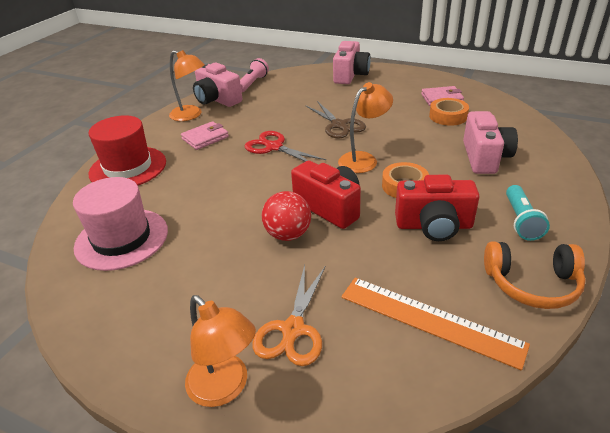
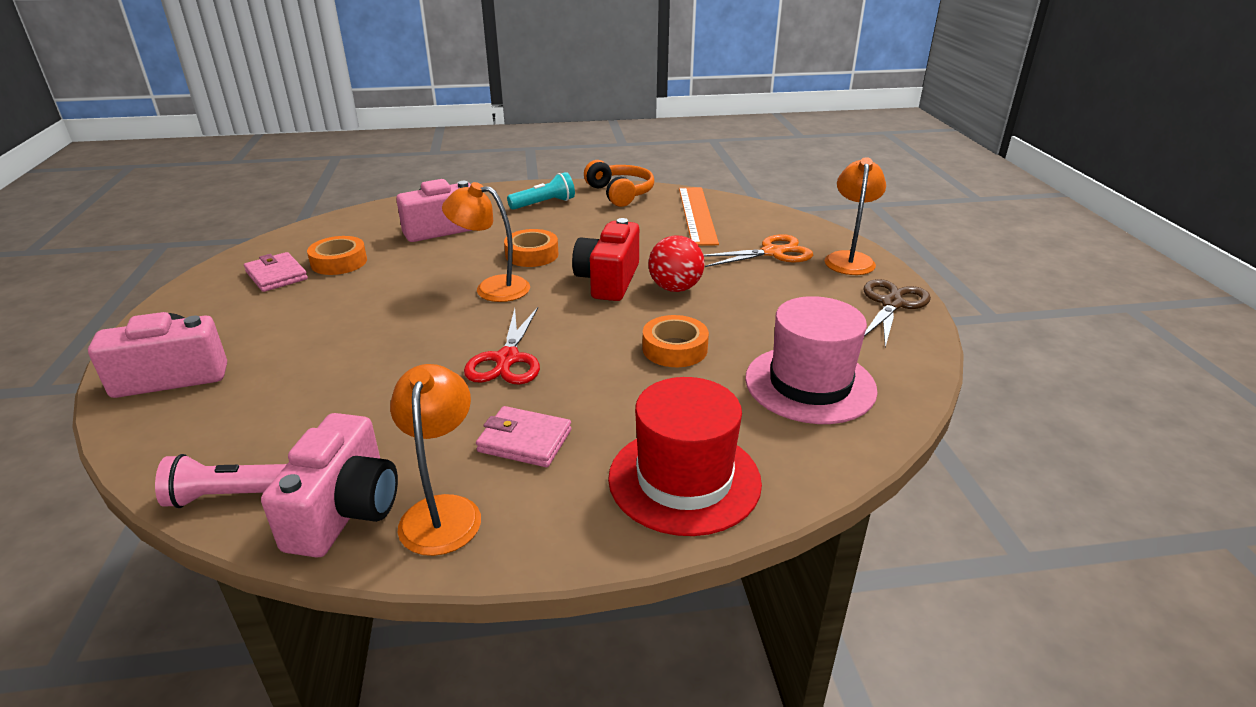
camera: 125 degrees left, 5 degrees down
(217, 203) = (674, 349): none -> orange tape
(339, 125) = (404, 328): brown scissors -> brown scissors (892, 304)
(434, 226) = (586, 231): red camera -> none

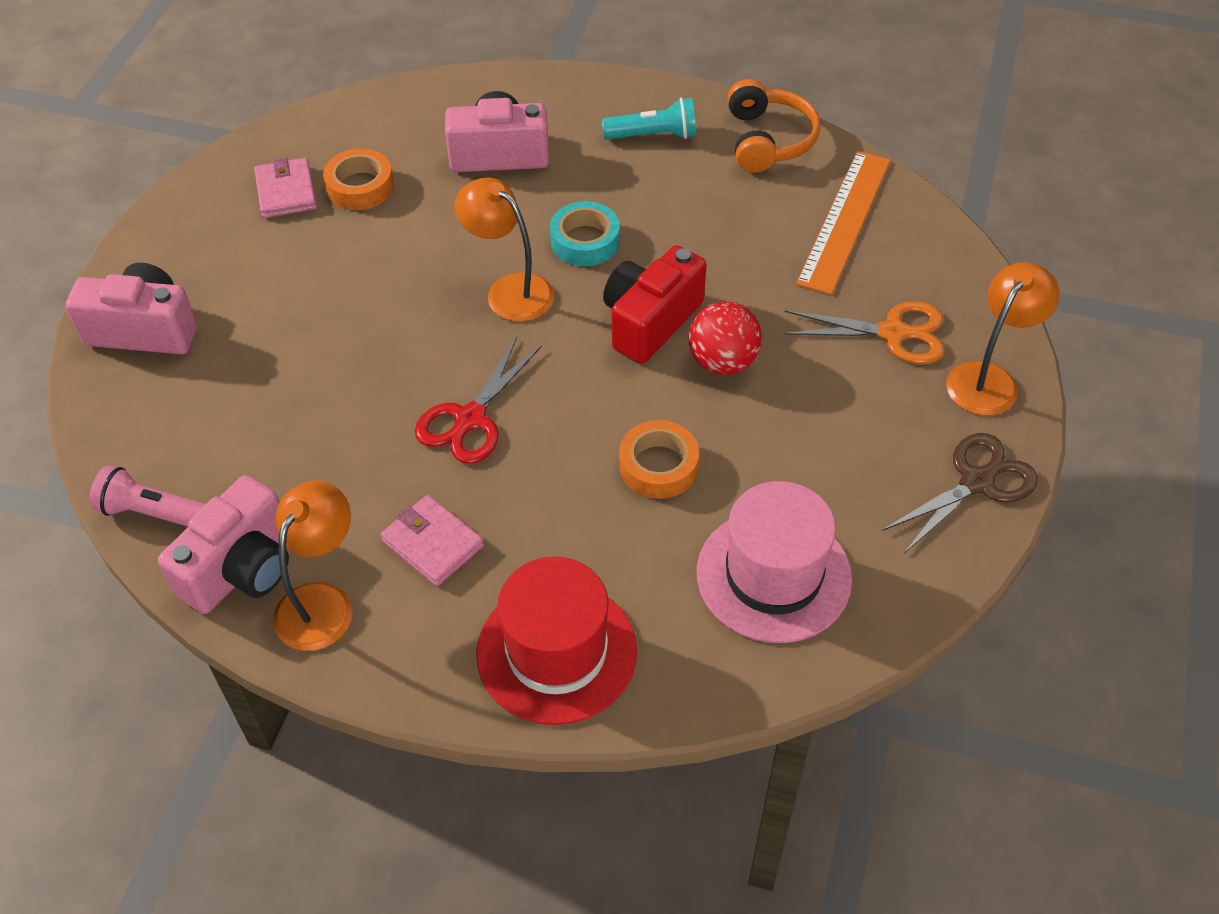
camera: 25 degrees right, 20 degrees up
(532, 255) = (585, 241): orange tape -> turquoise tape

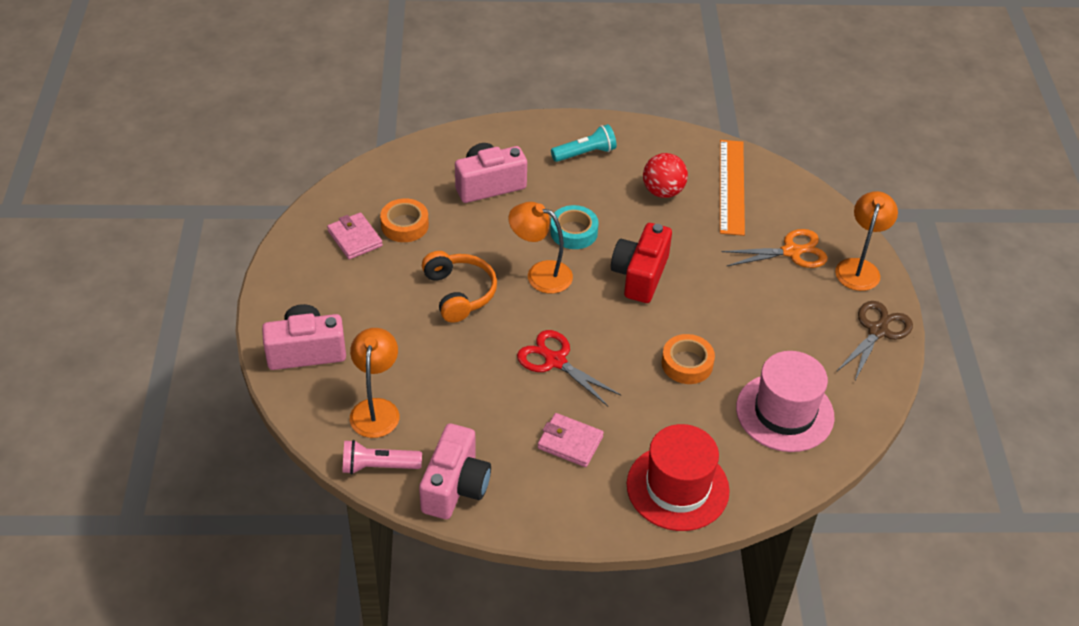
camera: 20 degrees left, 5 degrees down
(322, 602) = (518, 494): orange lamp -> orange lamp (376, 409)
(470, 419) = (555, 361): red scissors -> red scissors turned 120 degrees clockwise
(723, 362) = (696, 291): red ball -> red ball (663, 191)
(767, 140) = (660, 143): orange headphones -> orange headphones (459, 293)

